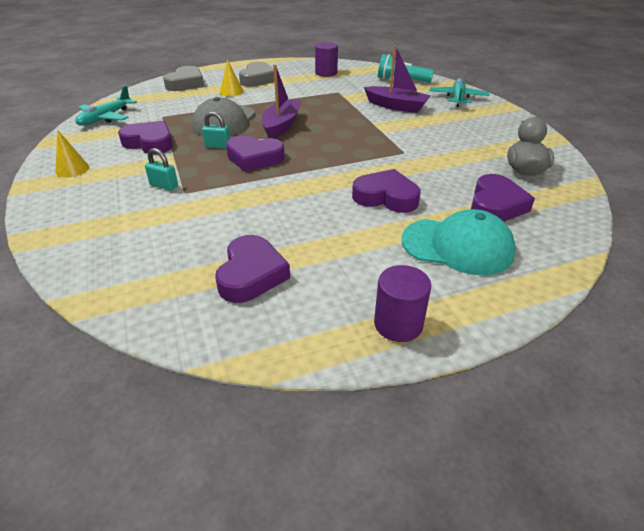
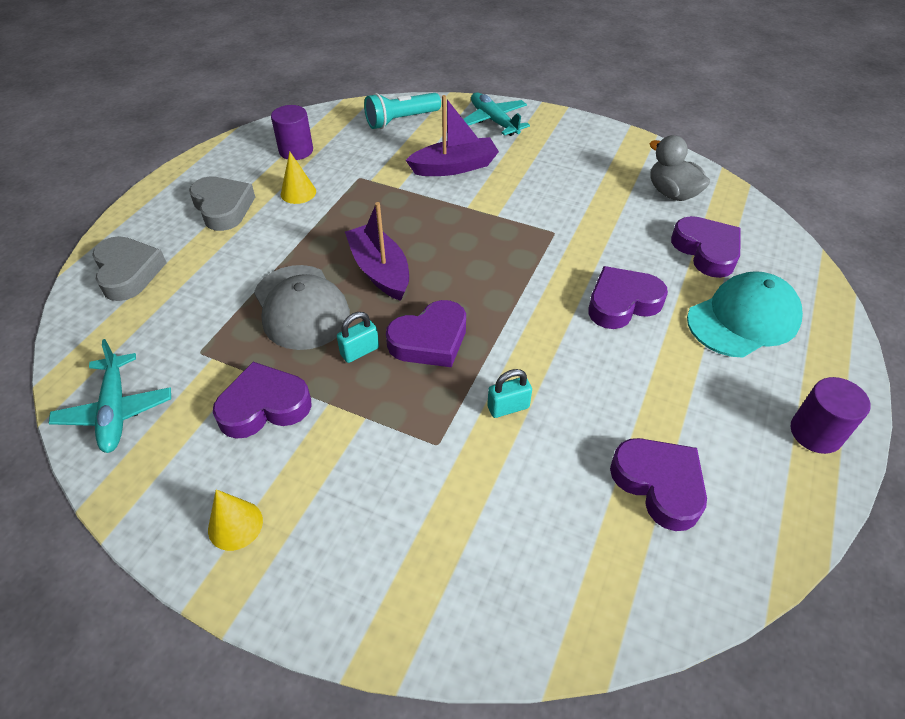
camera: 45 degrees left, 10 degrees up
(164, 186) = (399, 454): turquoise padlock -> turquoise padlock (508, 407)
(231, 92) = (224, 251): yellow cone -> yellow cone (298, 192)

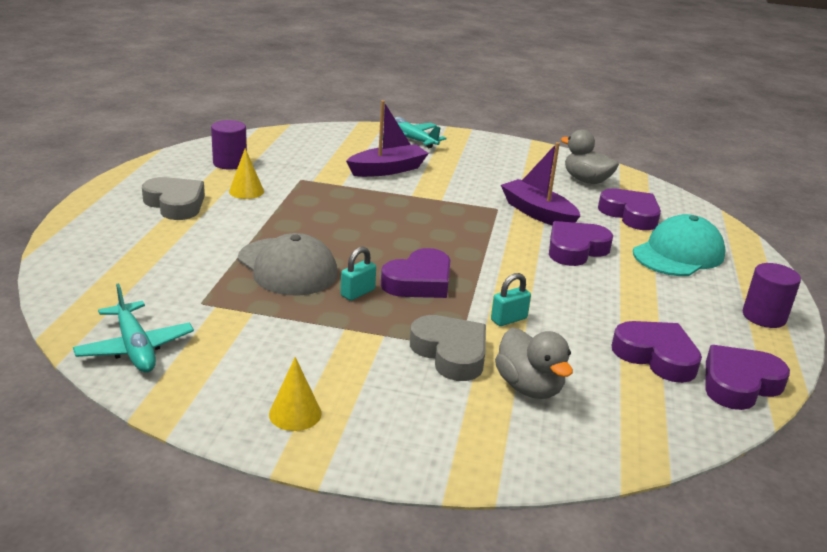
camera: 15 degrees left, 20 degrees down
(128, 272) = (99, 252): grey heart -> grey heart (450, 353)
(264, 406) = (284, 334): purple heart -> purple heart (739, 384)
(380, 271) = (351, 239): purple boat -> purple boat (538, 213)
(401, 120) = (322, 140): turquoise flashlight -> none
(494, 517) = (529, 387): none -> grey duck

